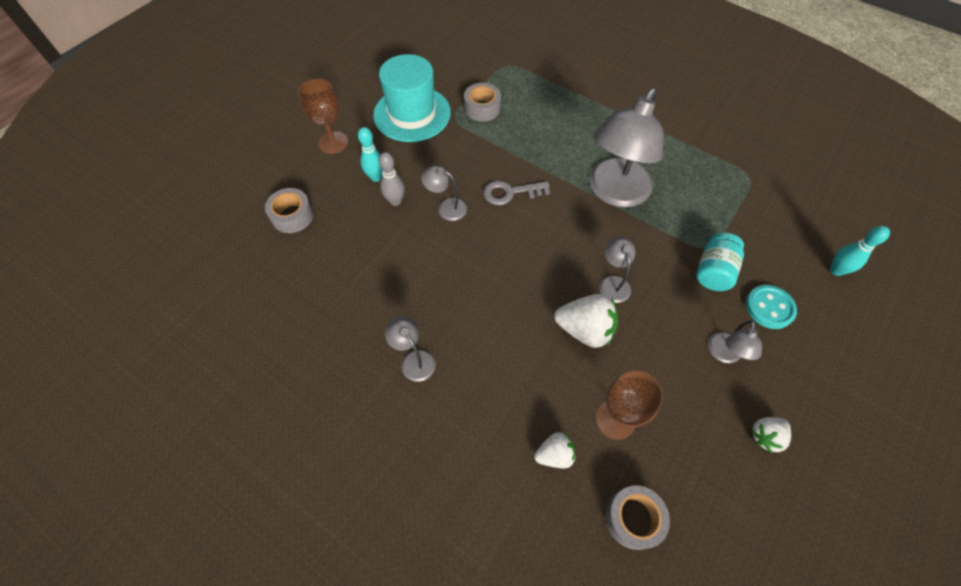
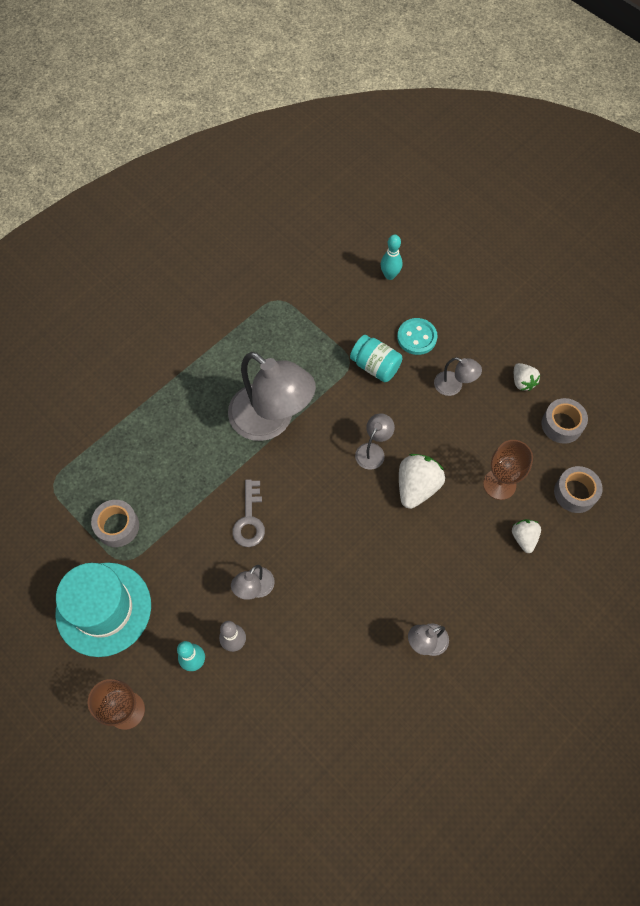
camera: 80 degrees left, 5 degrees up
(292, 216) = (230, 763): grey tape -> grey tape (562, 424)
(613, 282) = (373, 451): grey lamp -> grey lamp turned 120 degrees clockwise

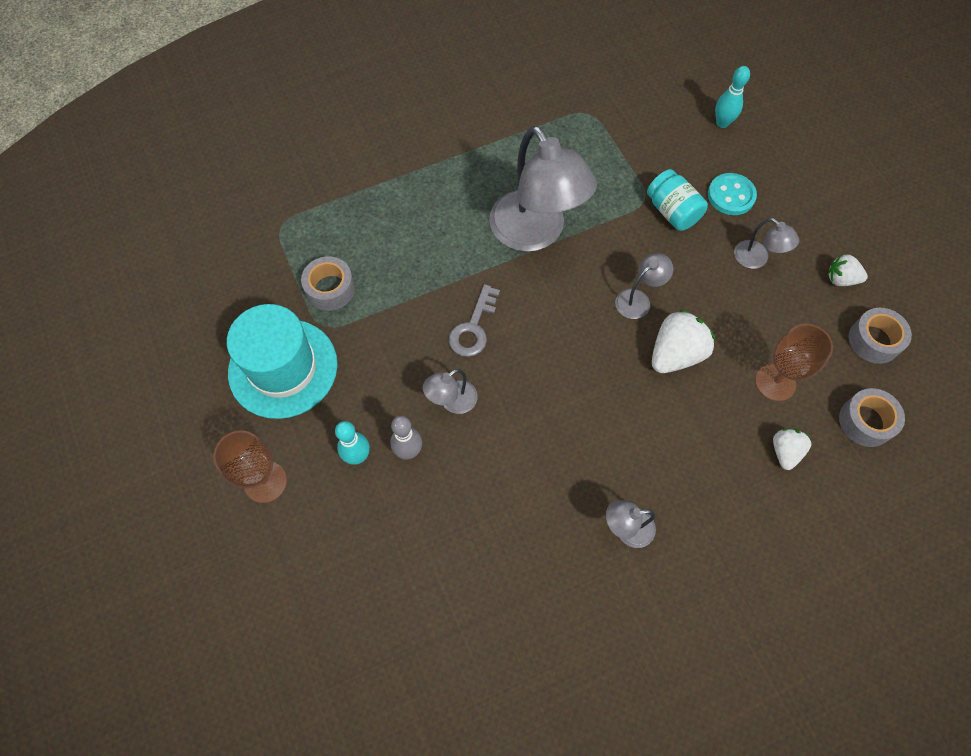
camera: 20 degrees right, 0 degrees up
(522, 382) = (841, 279): white strawberry -> white strawberry turned 105 degrees clockwise

